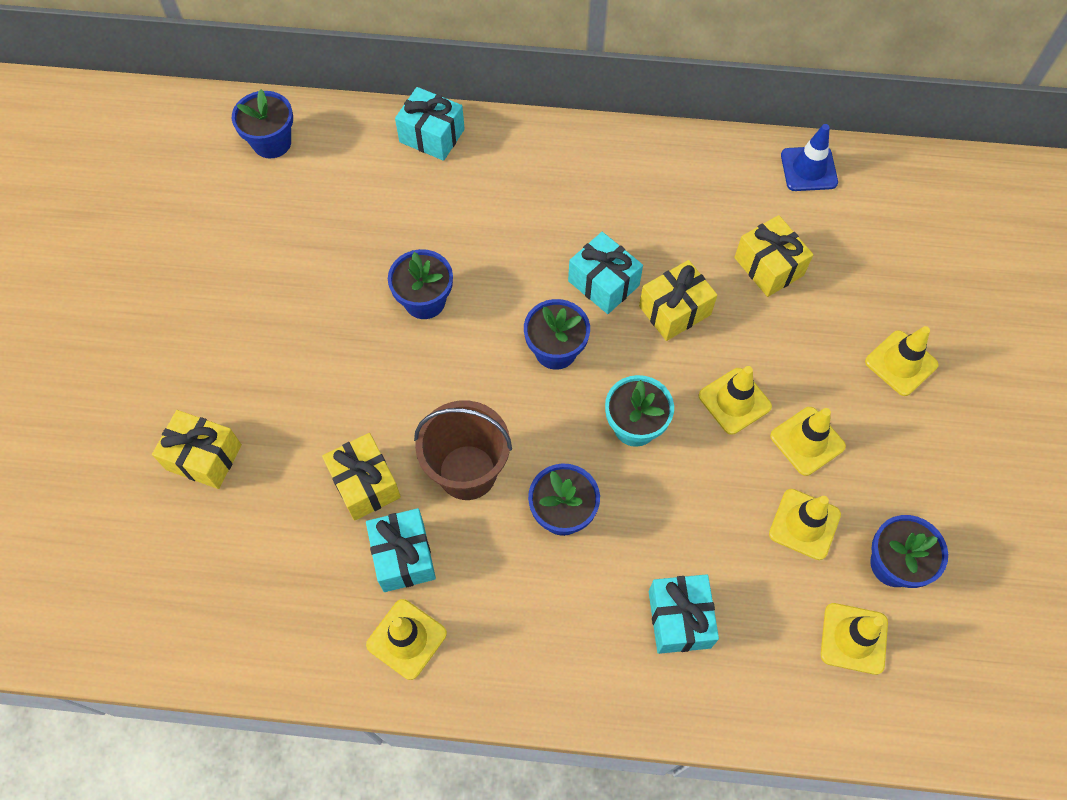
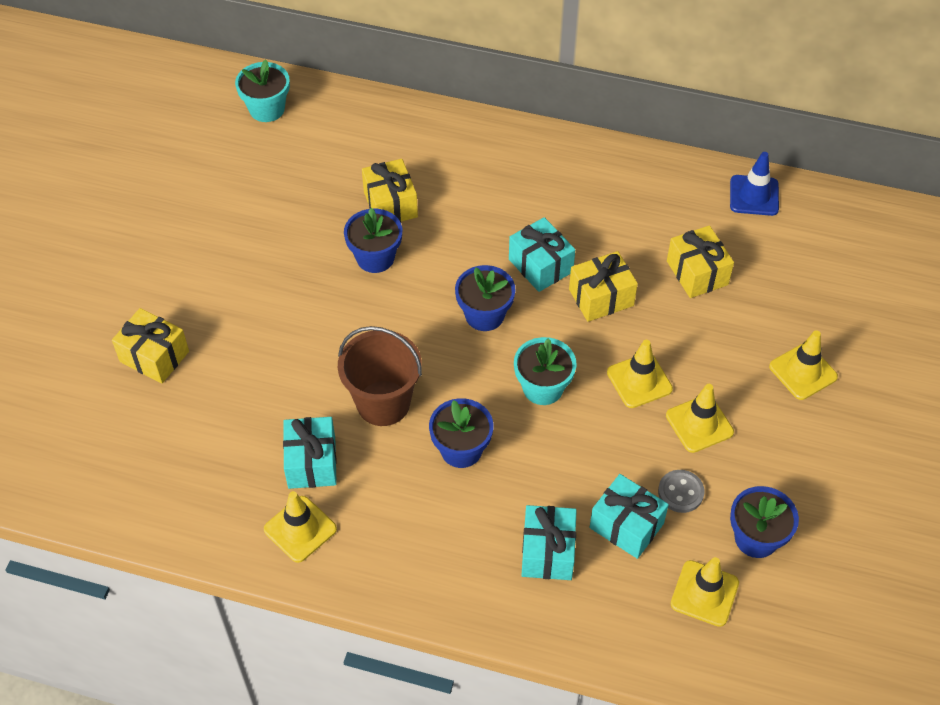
camera: 10 degrees right, 10 degrees down
(272, 142) = (267, 109): blue flower pot -> turquoise flower pot
(365, 484) = (290, 399): yellow gift -> yellow gift (390, 204)
(432, 136) = (411, 122): turquoise gift -> turquoise gift (626, 526)
(804, 524) = (680, 492): yellow traffic cone -> grey button

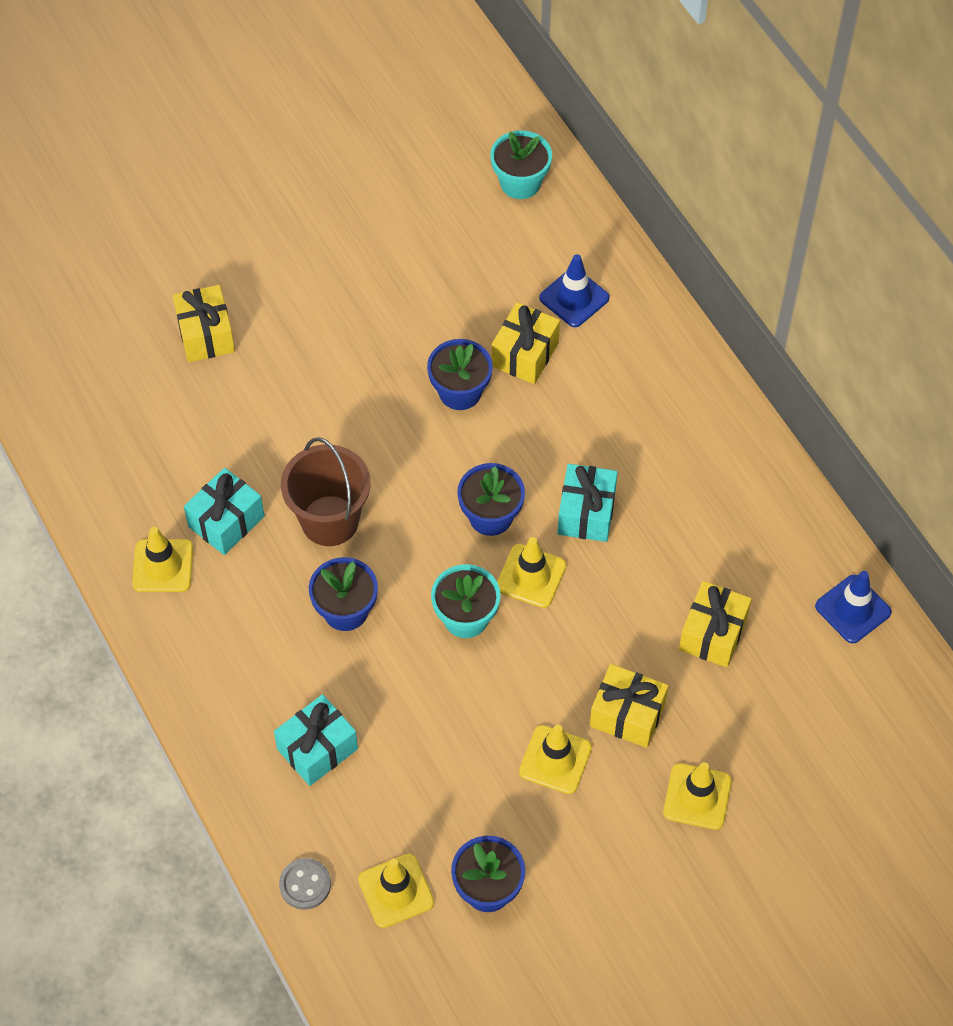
camera: 45 degrees right, 5 degrees up
(382, 150) = (574, 298): none -> blue traffic cone
(601, 297) = (604, 584): yellow gift -> yellow gift (627, 715)
(626, 526) = (399, 785): turquoise gift -> none
(639, 381) = (550, 681): yellow traffic cone -> yellow traffic cone (531, 576)
(680, 492) = (473, 799): grey button -> grey button (305, 884)

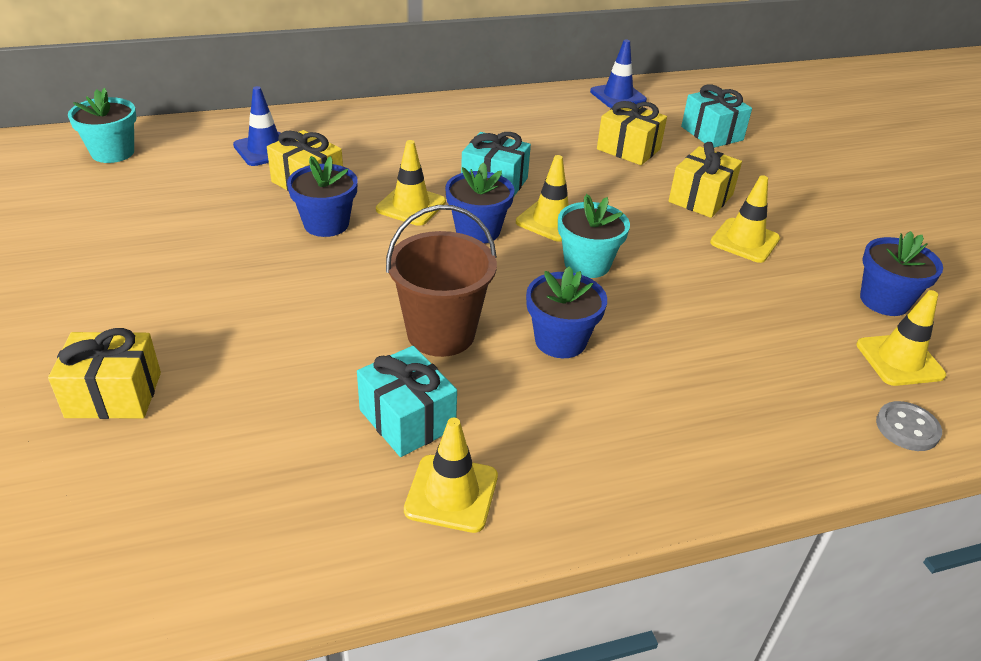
camera: 80 degrees left, 20 degrees down
(317, 749) = (734, 390): turquoise gift -> turquoise gift (712, 133)
(697, 797) = (777, 181): yellow traffic cone -> yellow traffic cone (411, 206)

